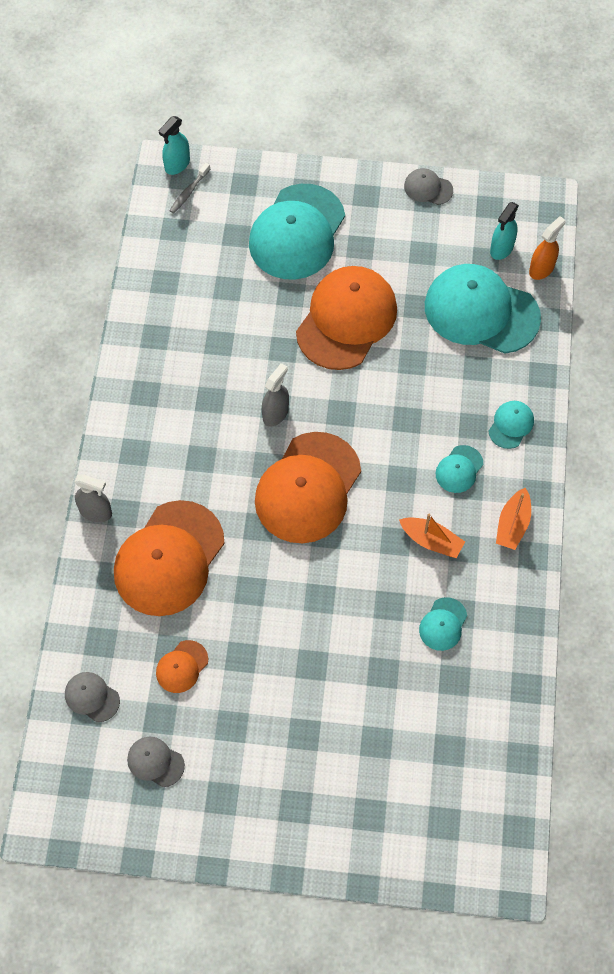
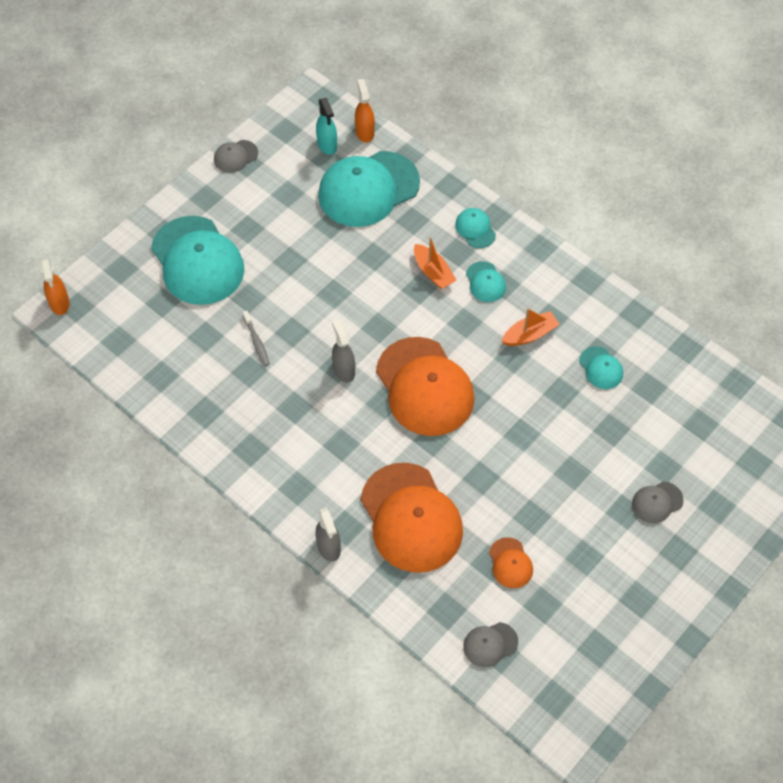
camera: 55 degrees left, 5 degrees down
(95, 512) = (328, 547): grey spray bottle -> grey spray bottle turned 105 degrees clockwise
(155, 762) = (577, 629): grey cap -> grey cap (657, 502)
(177, 164) = (59, 303): turquoise spray bottle -> orange spray bottle
(189, 192) = (93, 310): grey toothbrush -> grey toothbrush (256, 342)
(346, 320) = (302, 275): orange cap -> none
(512, 525) = (555, 277): orange boat -> orange boat (433, 272)

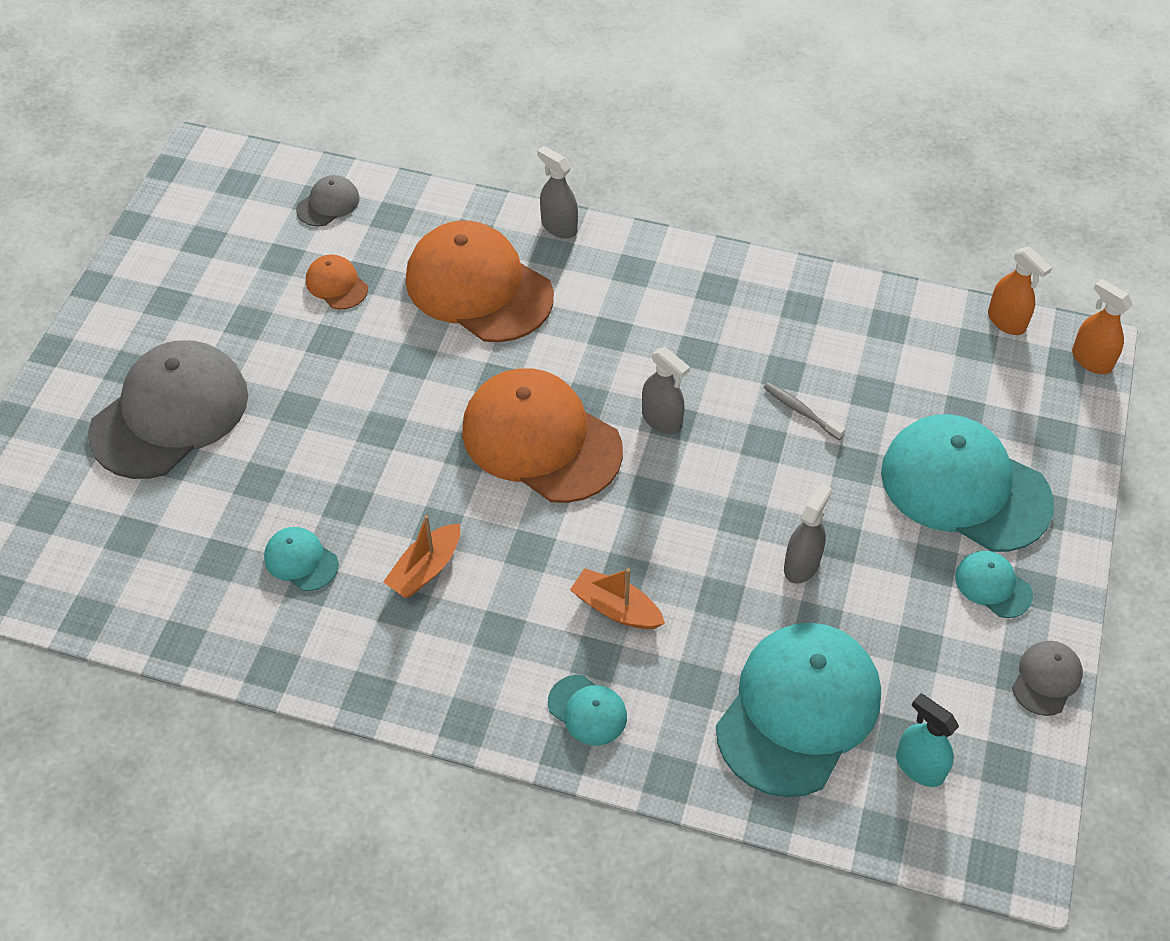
camera: 155 degrees right, 5 degrees down
(318, 255) = (801, 565): none -> grey spray bottle
(364, 132) = (874, 821): orange spray bottle -> orange spray bottle (1006, 321)
(485, 282) = (528, 625): turquoise cap -> turquoise cap (993, 585)
(657, 502) = (170, 414): grey cap -> grey cap, size x2.27

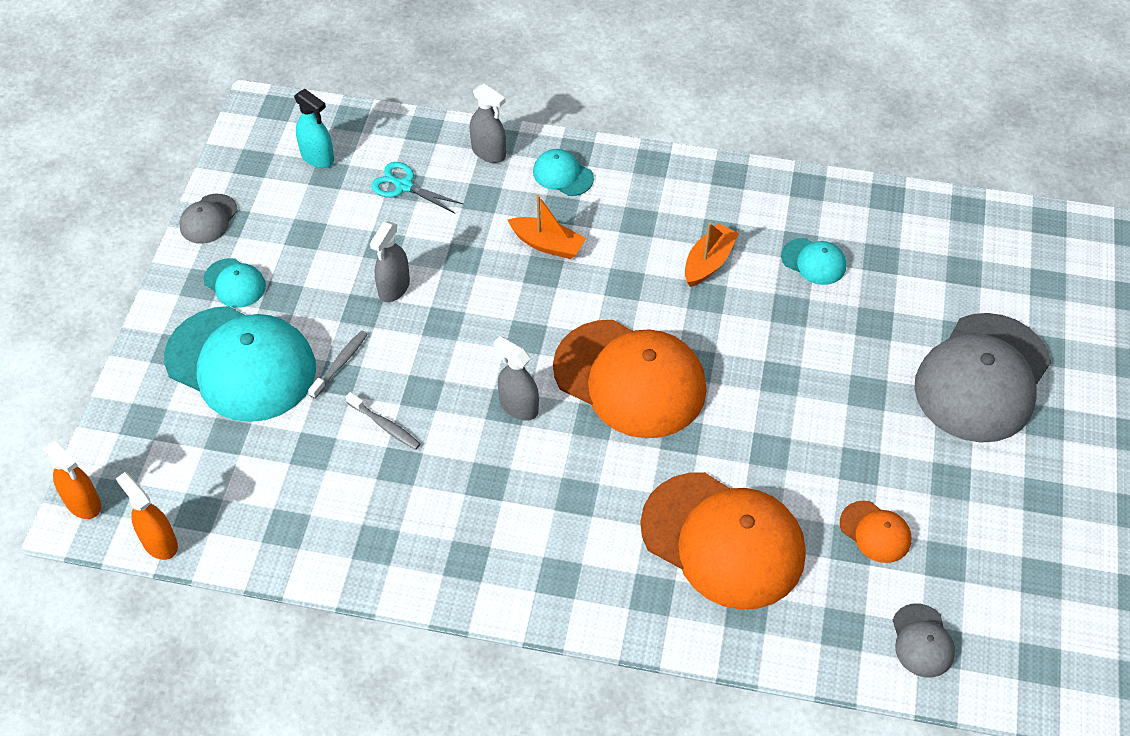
camera: 175 degrees right, 0 degrees up
(328, 204) = (922, 641): grey cap -> grey cap turned 45 degrees counterclockwise
(559, 227) = (649, 629): grey spray bottle -> grey spray bottle (489, 152)
(798, 710) = (403, 186): turquoise cap -> turquoise scissors
(855, 479) = (340, 364): none -> grey toothbrush

